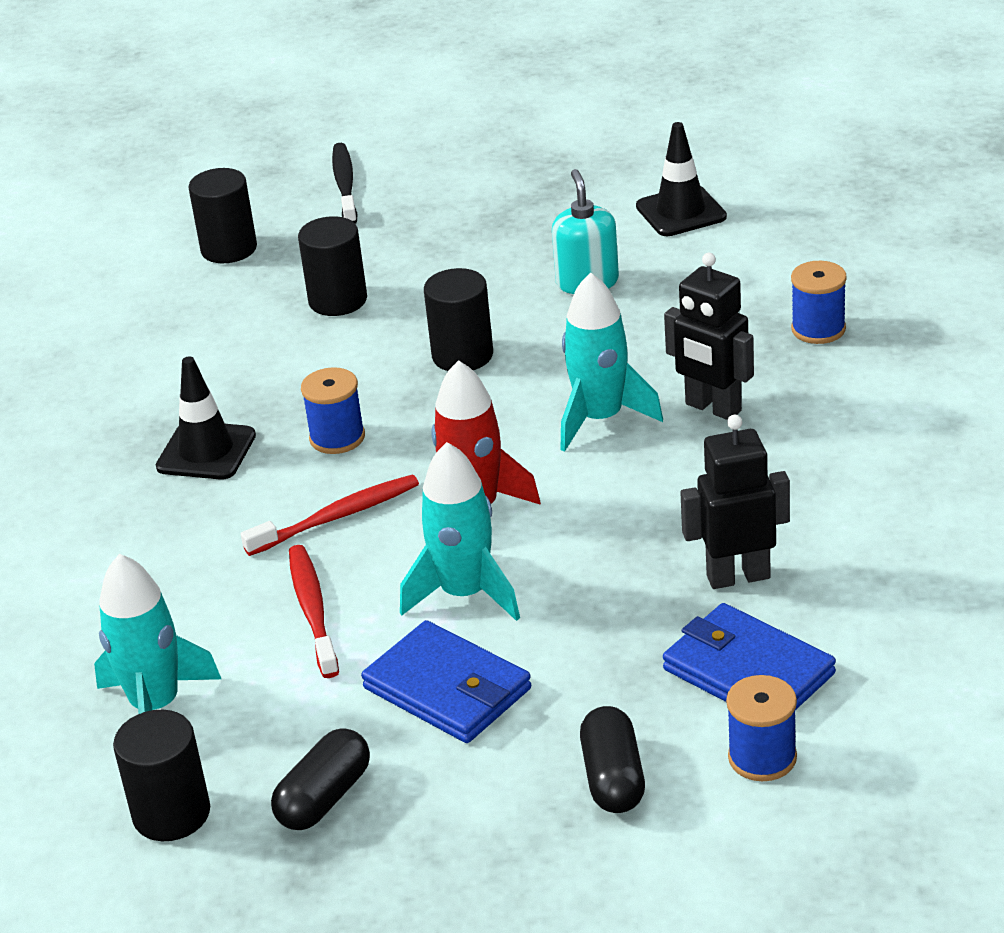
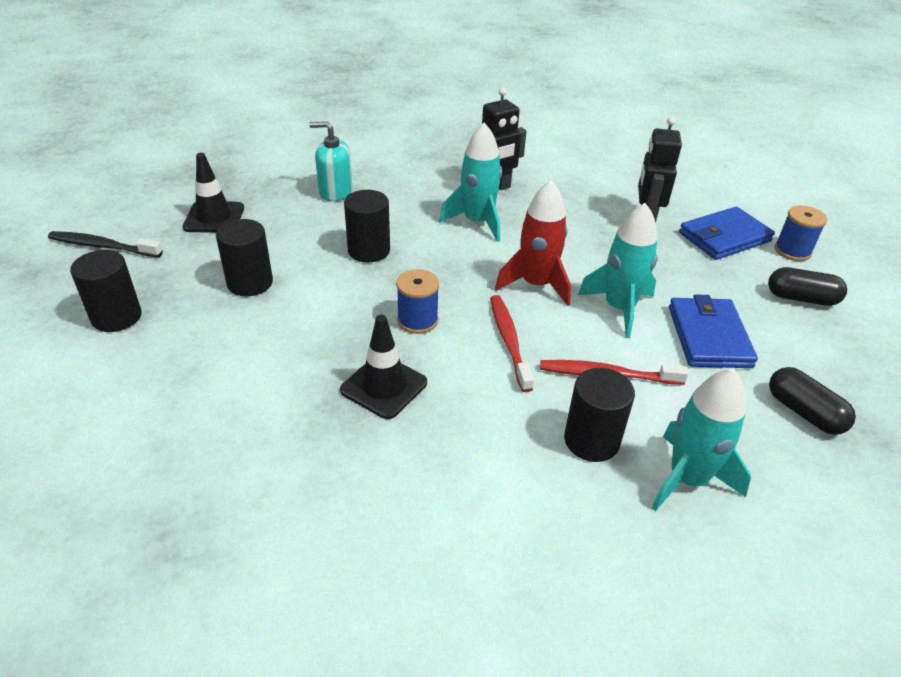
camera: 75 degrees left, 5 degrees up
(171, 813) = (812, 494): black cylinder -> black cylinder (591, 440)
(447, 688) = (708, 336): blue wallet -> blue wallet turned 60 degrees counterclockwise
(681, 212) = (298, 149): black traffic cone -> black traffic cone (214, 218)
(818, 329) = (450, 145): blue spool -> none

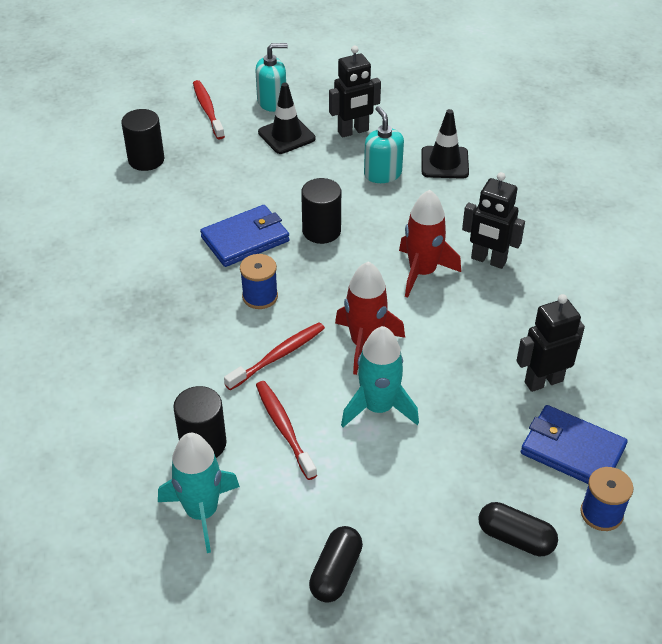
camera: 60 degrees right, 5 degrees up
(103, 246) = (207, 110): black toothbrush -> red toothbrush
(154, 206) = (272, 102): none -> turquoise soap dispenser
(250, 283) = (229, 194): black cylinder -> none
(261, 183) = (353, 131): none -> black robot
(384, 386) = (177, 312): black traffic cone -> black traffic cone (444, 163)
(477, 222) = (422, 272): turquoise rocket -> red rocket
(708, 336) = (390, 480): blue wallet -> blue wallet (245, 239)
(801, 298) = (515, 538): black capsule -> black capsule turned 45 degrees counterclockwise

